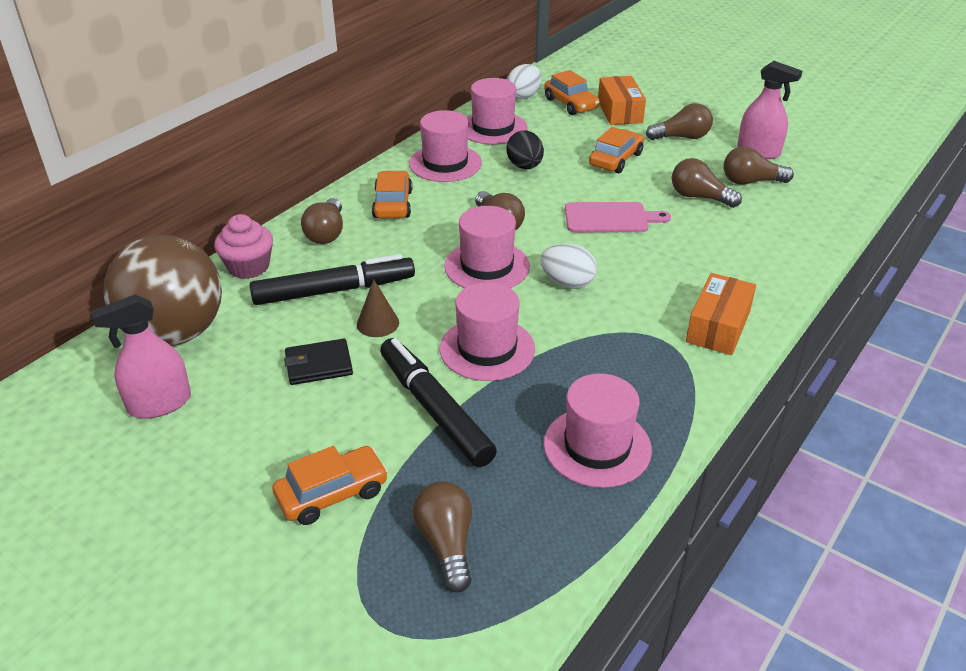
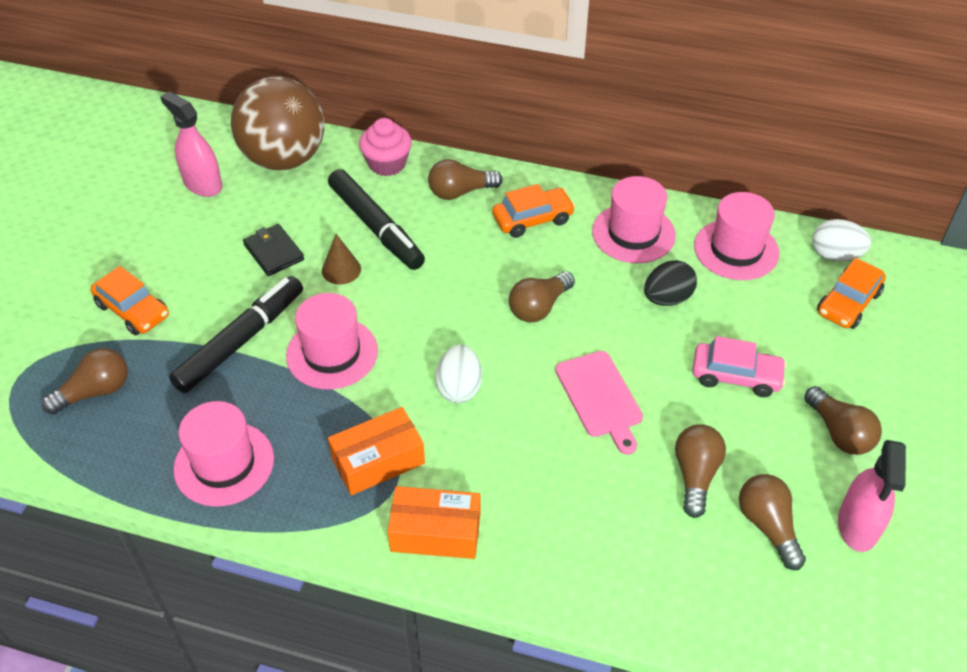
camera: 70 degrees right, 10 degrees up
(487, 266) = (459, 318): pink hat -> none
(615, 159) = (736, 376): orange car -> pink car
(620, 111) = (863, 355): orange box -> orange box (378, 461)

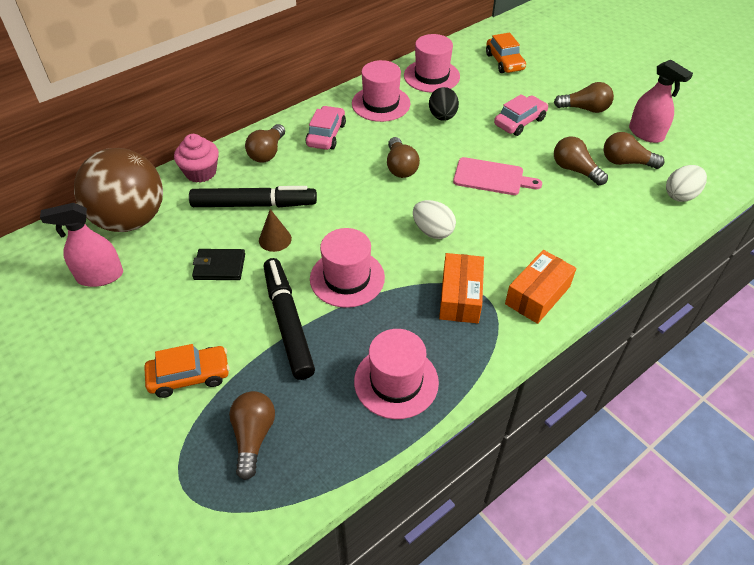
camera: 55 degrees left, 0 degrees up
(532, 219) = (326, 135): orange car -> pink car
(835, 255) = (469, 49): white egg -> white egg (680, 195)

